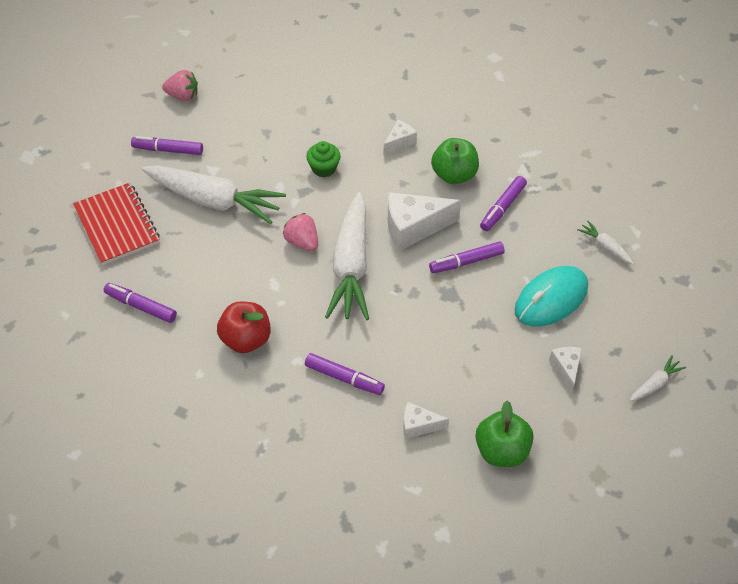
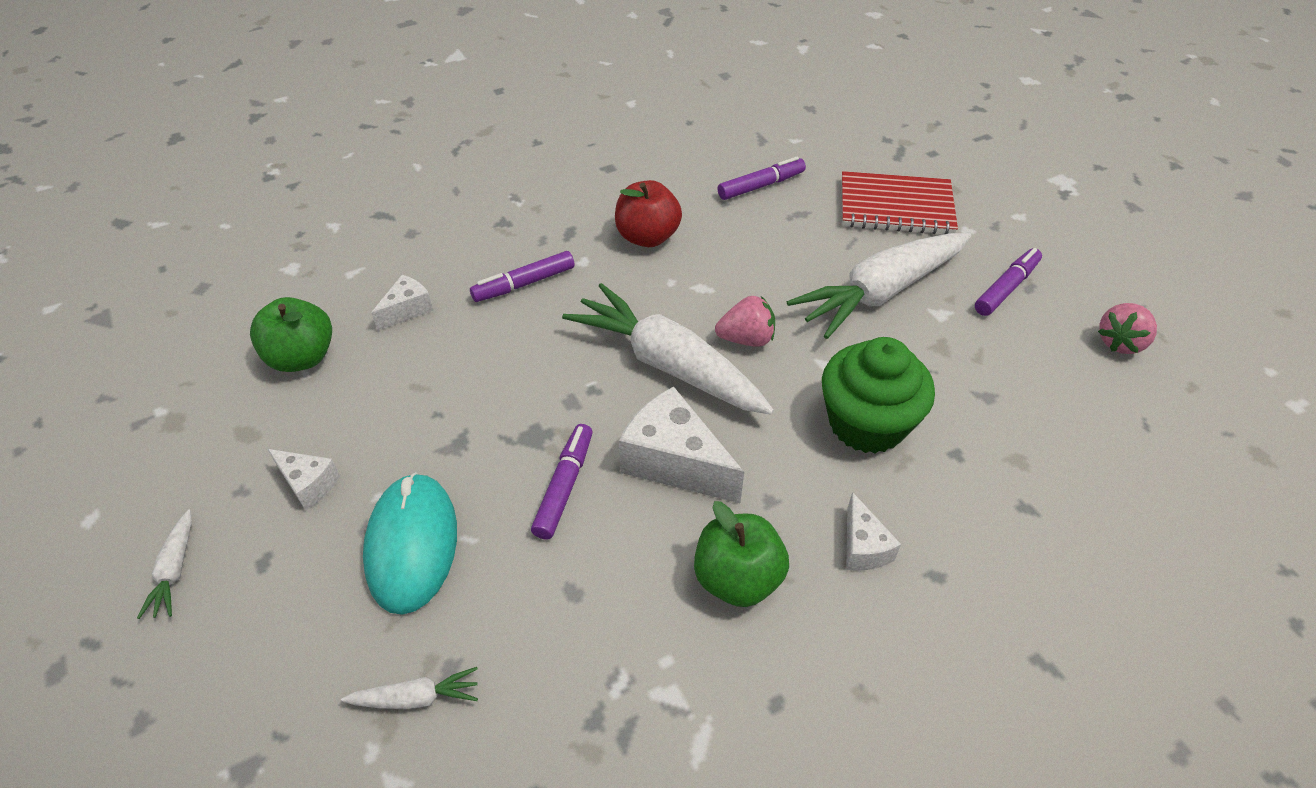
camera: 125 degrees right, 5 degrees down
(324, 168) = (867, 423): green cupcake -> green cupcake, size x1.85
(413, 228) = (674, 462): white cheese -> white cheese turned 75 degrees counterclockwise
(502, 207) = (618, 601): purple marker -> none

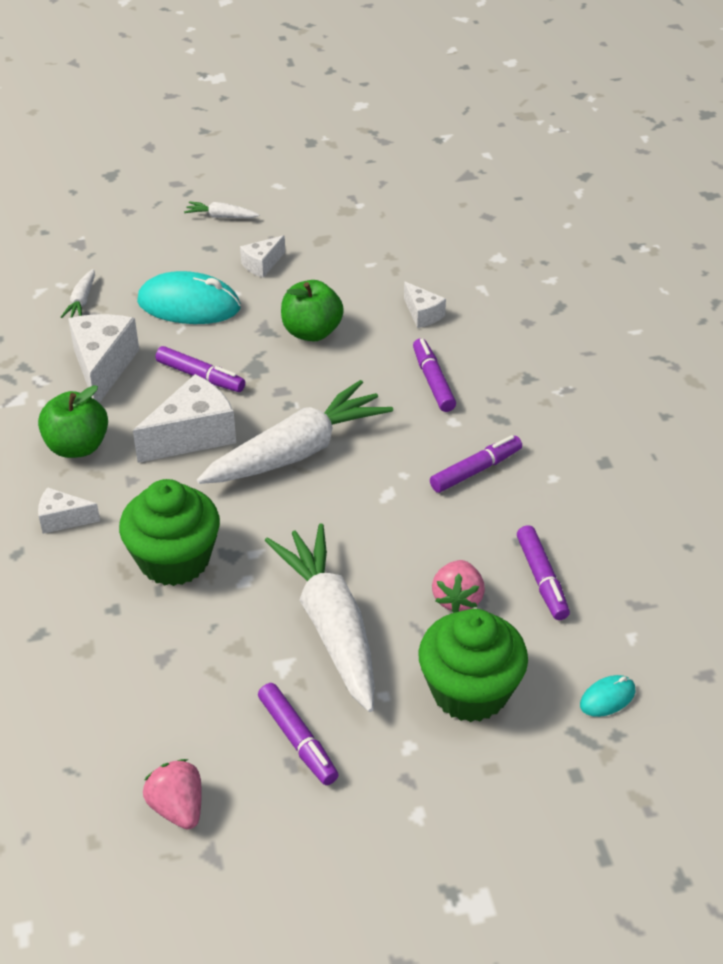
camera: 105 degrees right, 5 degrees down
(302, 357) = (387, 262): green apple -> green apple (312, 332)
(571, 607) = (103, 367): none -> white cheese
(647, 237) = (476, 470): red apple -> purple marker
(746, 339) = (307, 508): pink strawberry -> pink strawberry (457, 599)
(858, 145) = (607, 698): none -> turquoise mouse
(896, 207) = (469, 691): red notebook -> green cupcake

